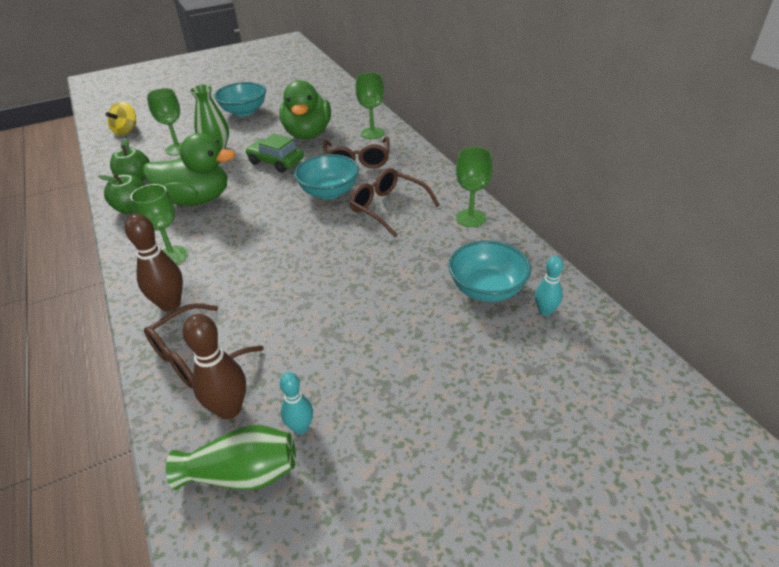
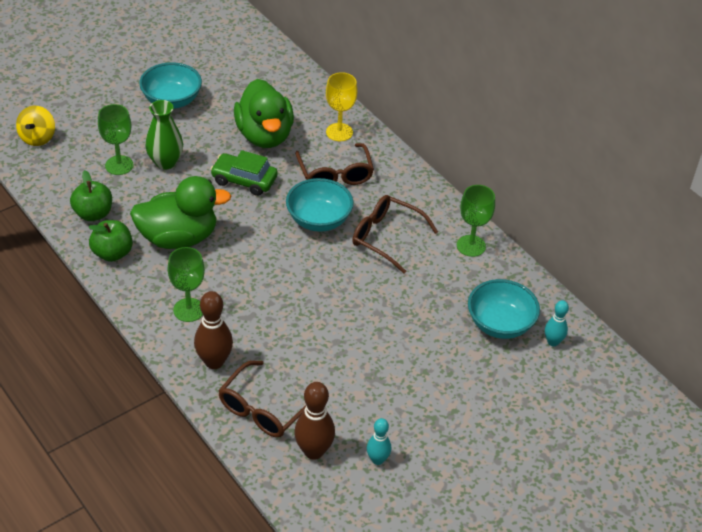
camera: 15 degrees left, 5 degrees up
(243, 474) = (346, 498): green vase -> none
(372, 133) = (339, 132): green goblet -> yellow goblet

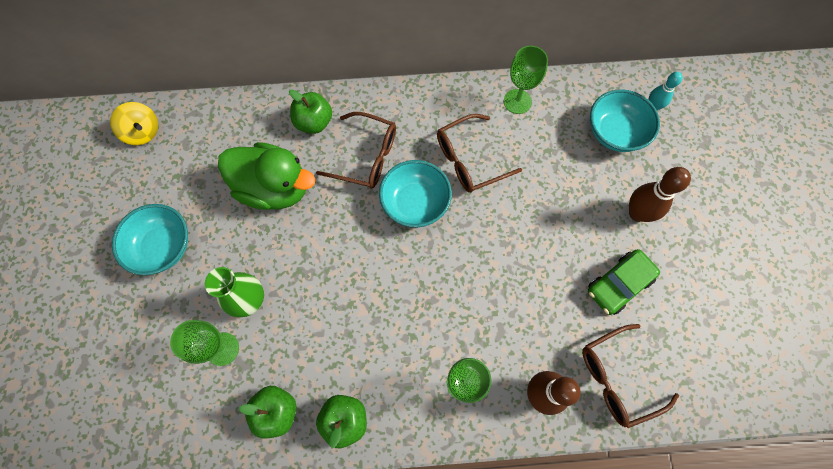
camera: 55 degrees left, 25 degrees up
(38, 138) = (120, 415): yellow spinning top -> yellow spinning top (143, 132)
(178, 238) = (362, 342): green duck -> none
(244, 180) = (322, 239): green car -> green car (618, 284)
(264, 408) = (618, 377): brown glasses -> brown glasses turned 90 degrees clockwise
(313, 451) = (685, 360): brown bowling pin -> brown bowling pin (637, 213)
(339, 132) = (314, 122): yellow goblet -> green apple
(377, 460) = (716, 312): turquoise bowling pin -> none

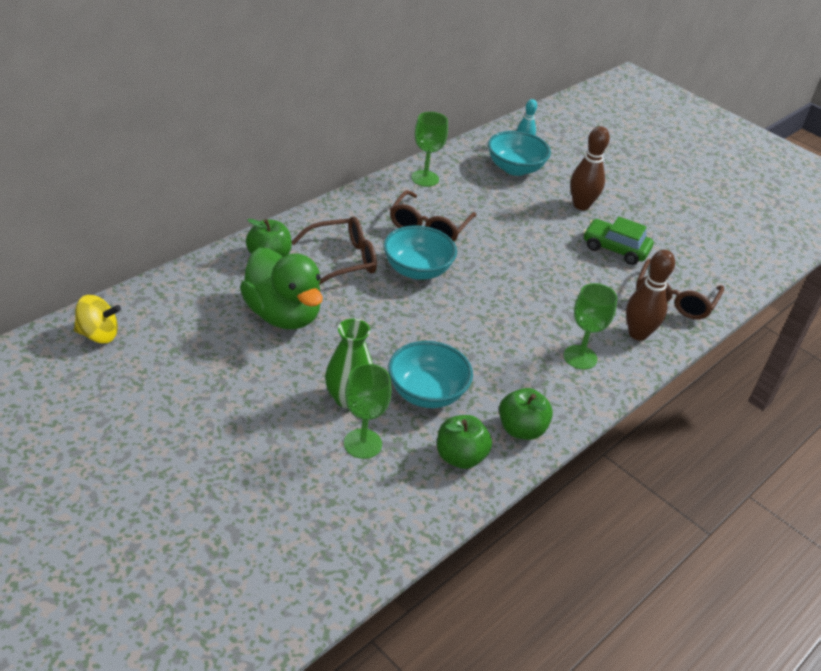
camera: 45 degrees left, 30 degrees down
(163, 247) = (219, 405): turquoise bowl -> turquoise bowl (427, 393)
(274, 188) = (283, 315): green duck -> green duck turned 75 degrees clockwise
(618, 284) = (615, 249): green car -> green car turned 105 degrees clockwise

